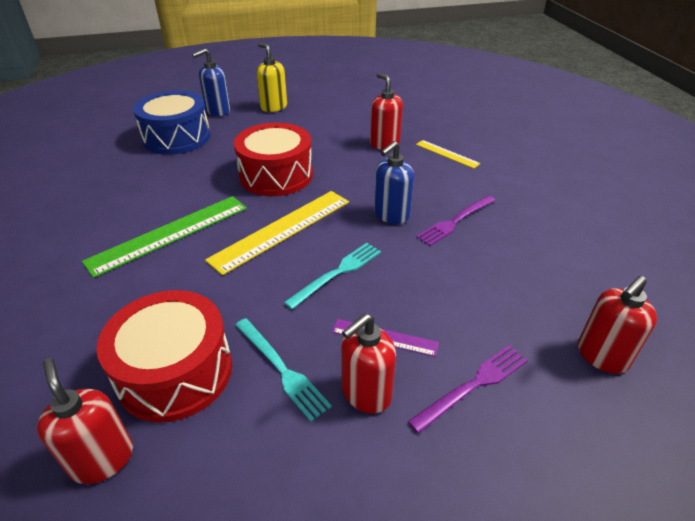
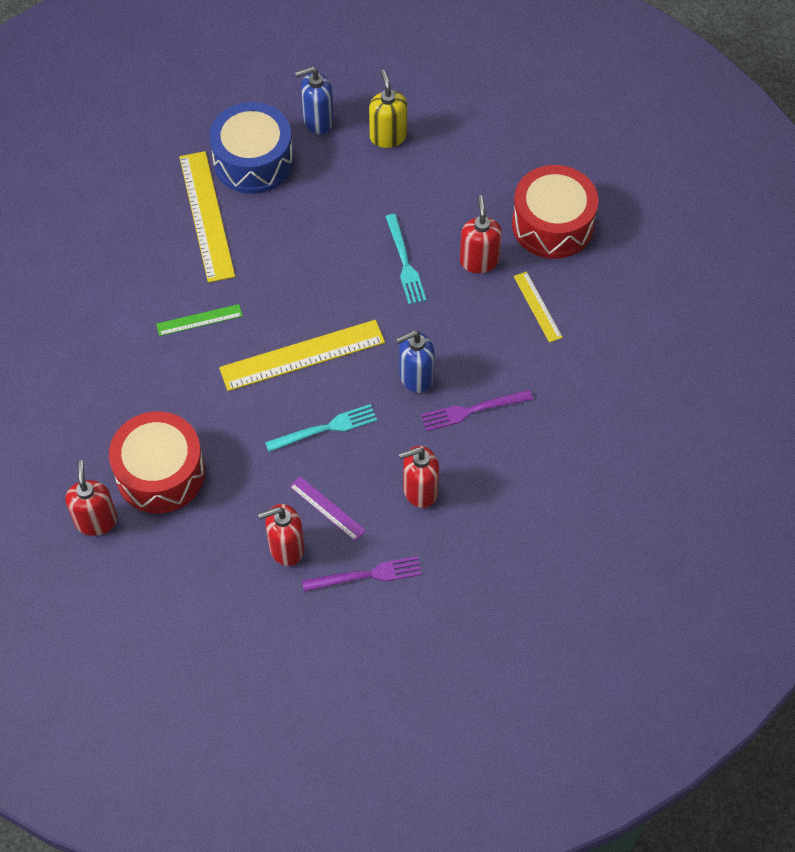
camera: 25 degrees right, 20 degrees up
(149, 172) = (206, 216): none -> yellow ruler
(169, 234) = (199, 320): green ruler -> green ruler, size x0.52
(276, 175) = (332, 271): red drum -> red drum (552, 224)
(281, 369) = (236, 503): turquoise fork -> turquoise fork (405, 262)
(601, 356) = (483, 595): red soap dispenser -> red soap dispenser (420, 490)

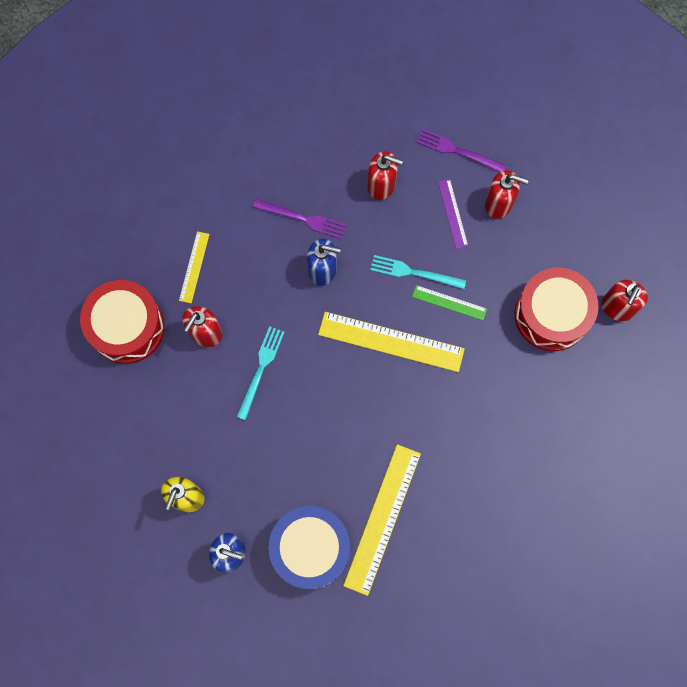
camera: 145 degrees left, 15 degrees up
(199, 320) = (448, 423): green ruler -> green ruler (449, 302)

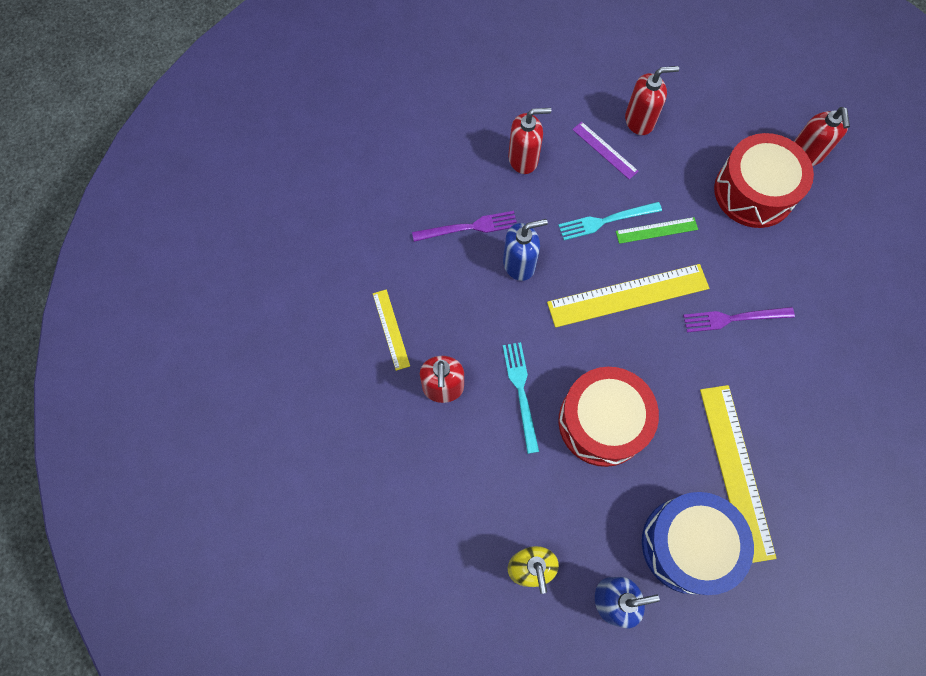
camera: 30 degrees left, 5 degrees down
(127, 327) = (358, 427): red drum -> red drum (602, 422)
(458, 151) = (572, 95): purple fork -> purple fork (734, 318)

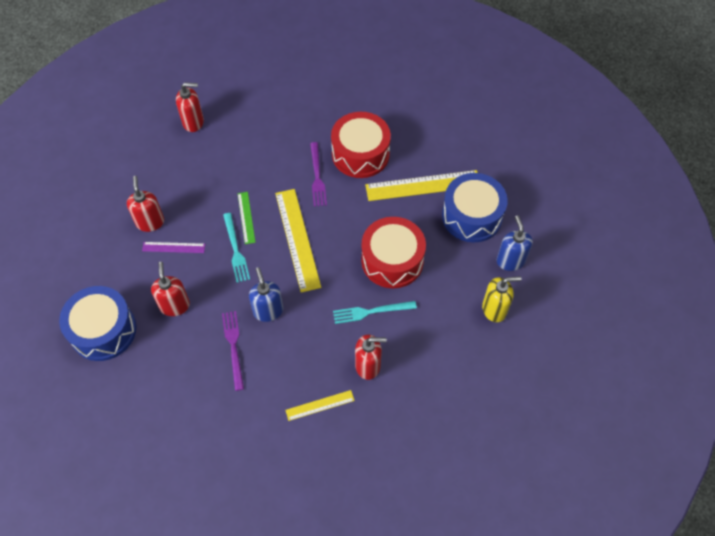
camera: 90 degrees left, 10 degrees down
(489, 89) = (103, 330): none -> blue drum
(605, 150) = (173, 247): purple ruler -> purple ruler turned 45 degrees clockwise
(754, 192) = (220, 155): red drum -> red drum (360, 154)

